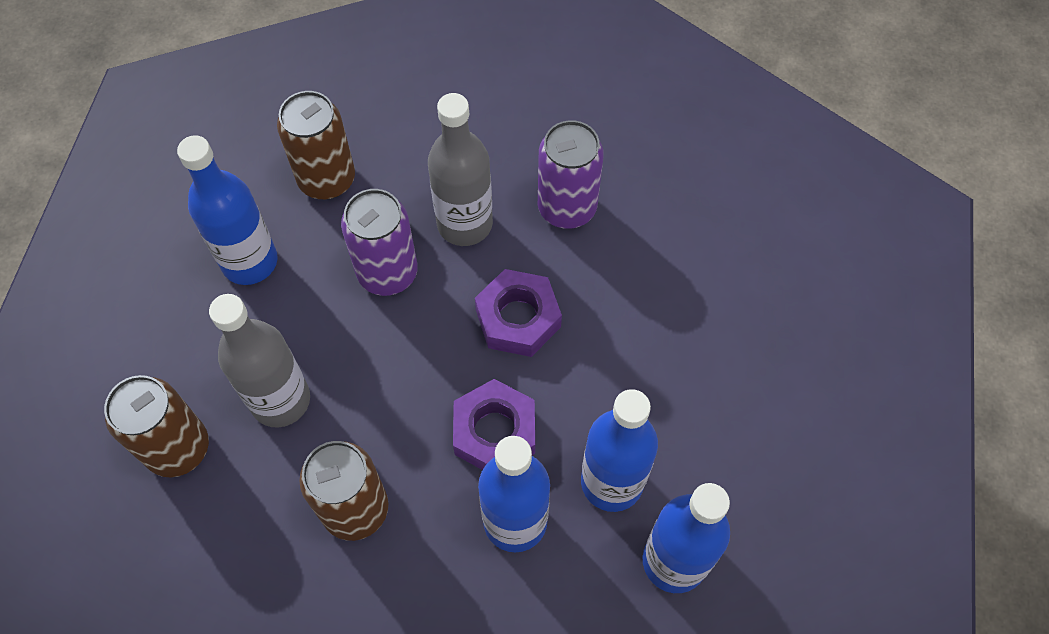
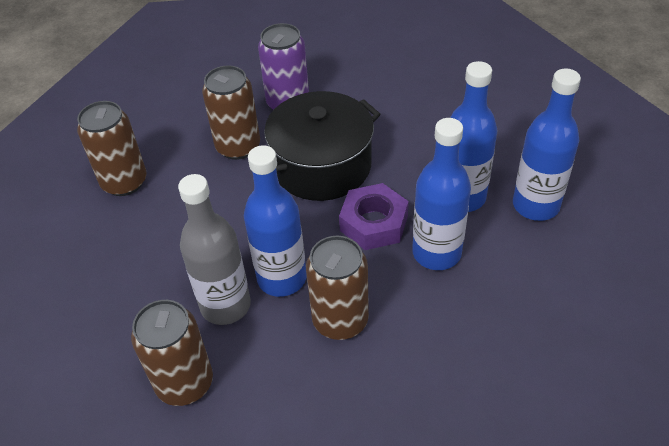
camera: 40 degrees left, 15 degrees down
(250, 262) = (119, 254): blue bottle -> blue bottle (282, 278)
(387, 273) = (218, 198): purple can -> none
(464, 224) = (238, 147): grey bottle -> brown can
(518, 318) = (322, 166): purple nut -> black pot

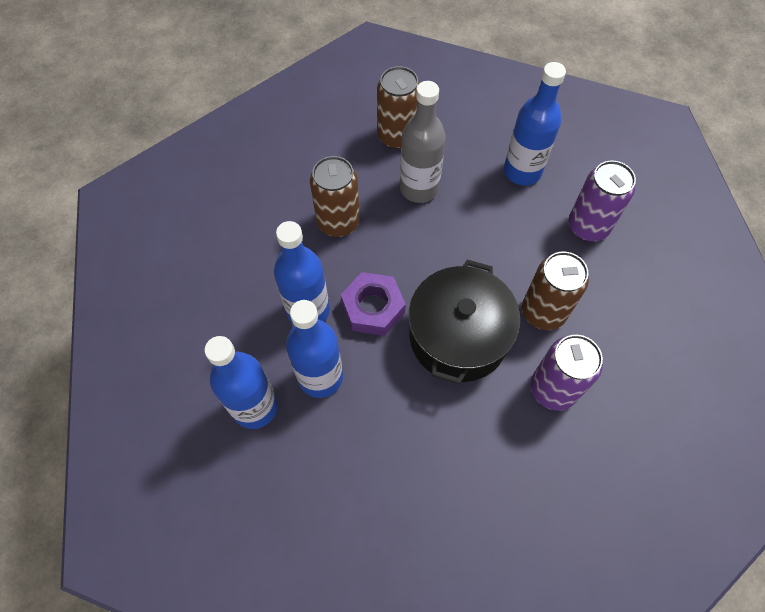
camera: 140 degrees right, 15 degrees up
(124, 182) = (588, 226): brown can -> purple can
(282, 278) = (400, 226): blue bottle -> blue bottle (522, 171)

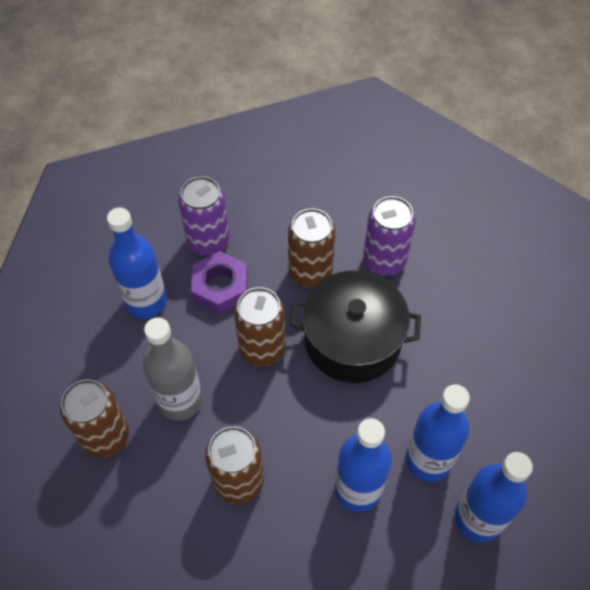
camera: 100 degrees left, 5 degrees down
(373, 308) = (339, 423): purple nut -> purple nut (220, 287)
(460, 256) = (262, 348): none -> brown can

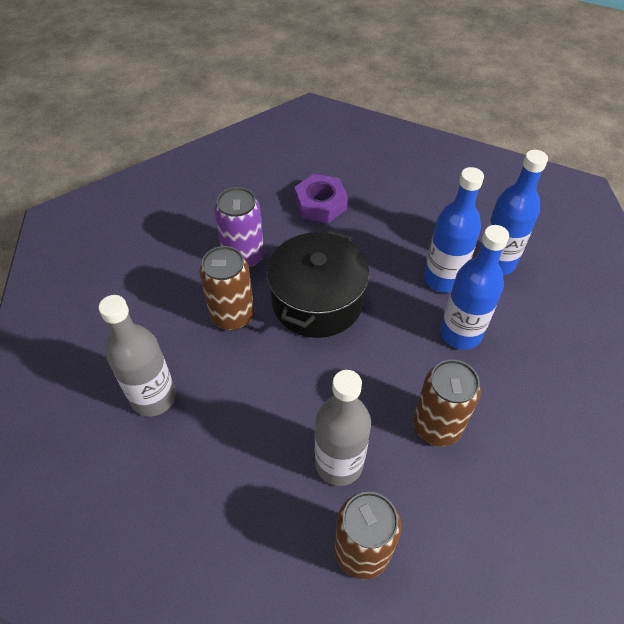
camera: 75 degrees left, 5 degrees down
(146, 302) = (205, 477): blue bottle -> none
(208, 241) = (153, 397): purple can -> grey bottle
(220, 287) = (217, 397): purple nut -> purple nut (320, 204)
(262, 348) = (302, 375): brown can -> none

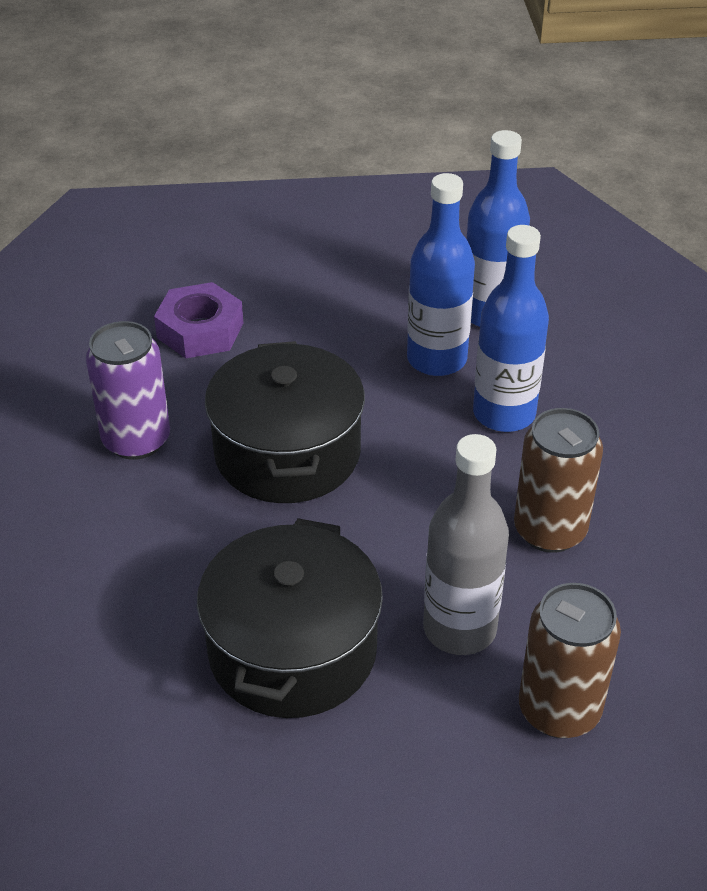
camera: 30 degrees left, 10 degrees down
(153, 397) = (139, 672): grey bottle -> none
(232, 315) = (177, 520): brown can -> none
(238, 426) = (292, 650): none -> black pot

